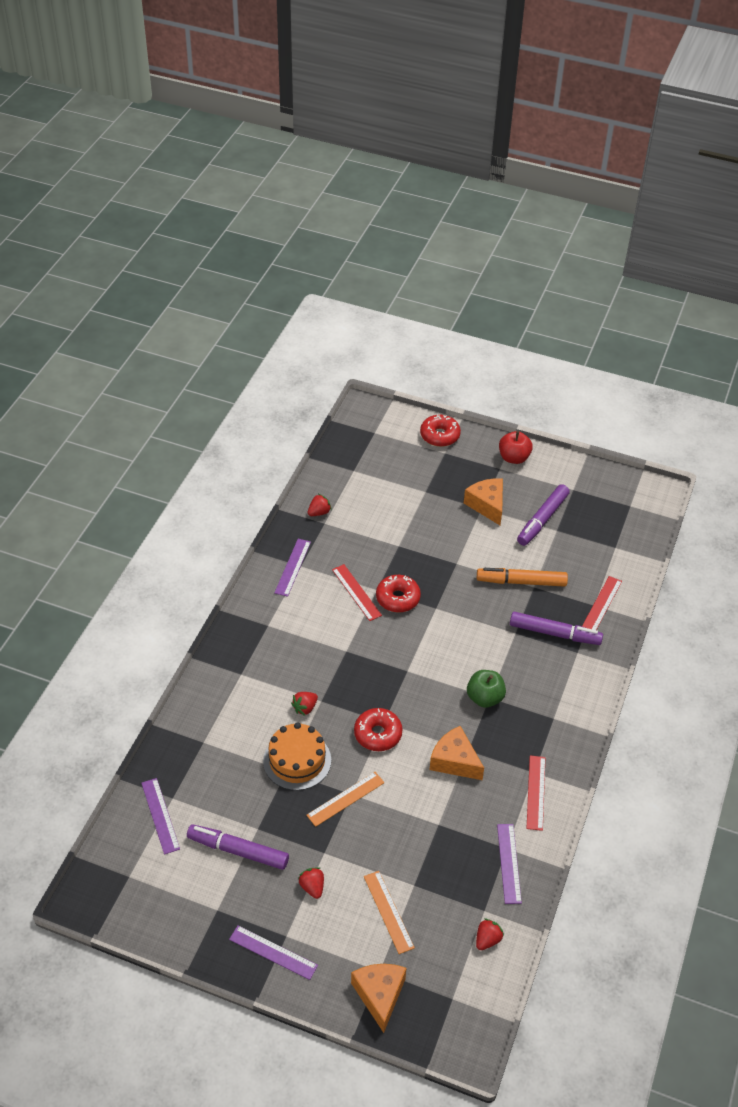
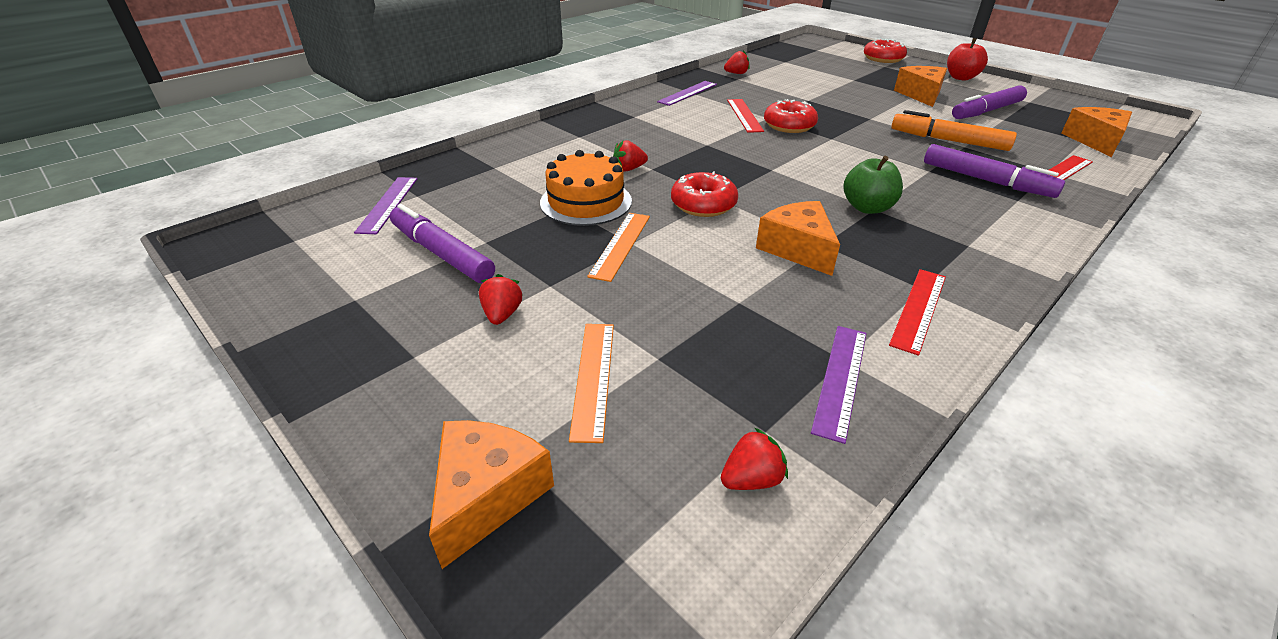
camera: 25 degrees right, 10 degrees down
(273, 952) = (375, 369): purple ruler -> none
(345, 799) = (620, 245): orange ruler -> orange ruler turned 60 degrees counterclockwise
(623, 546) = (1095, 141): none -> orange cheese

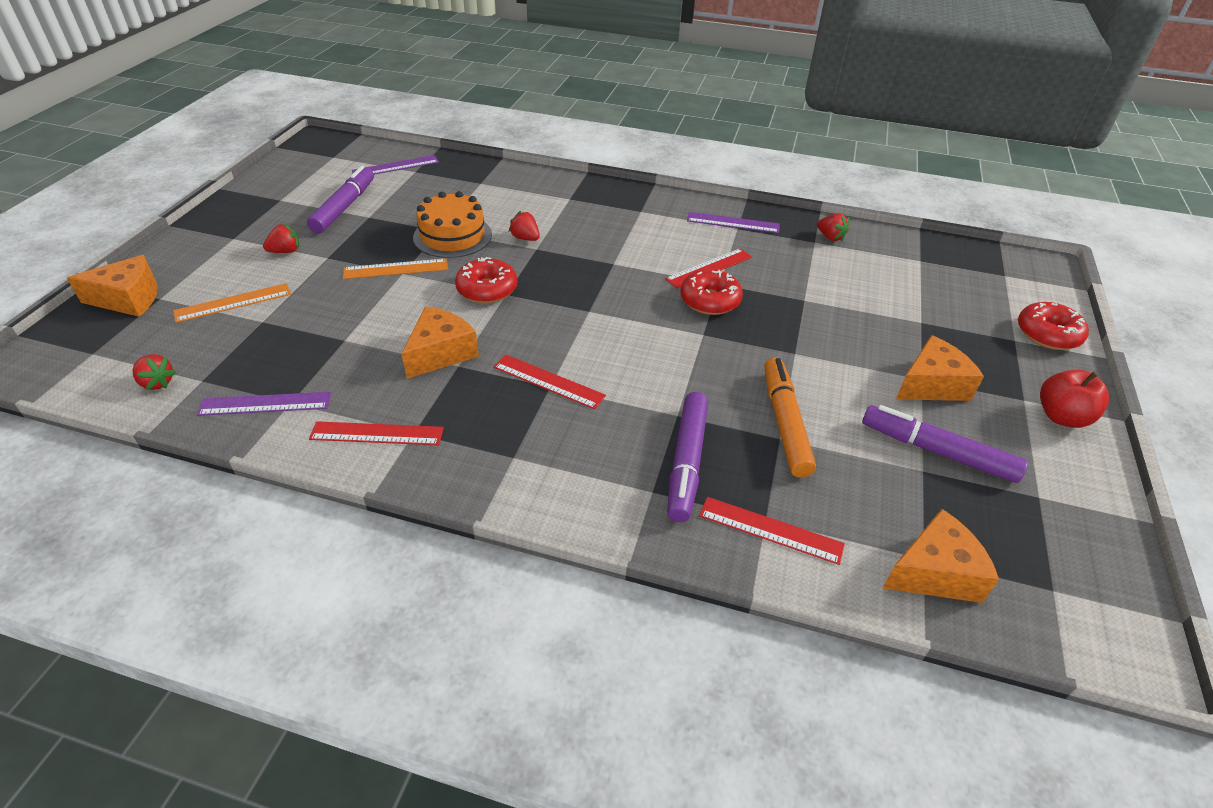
camera: 60 degrees right, 5 degrees up
(867, 208) = (548, 381): green apple -> red ruler

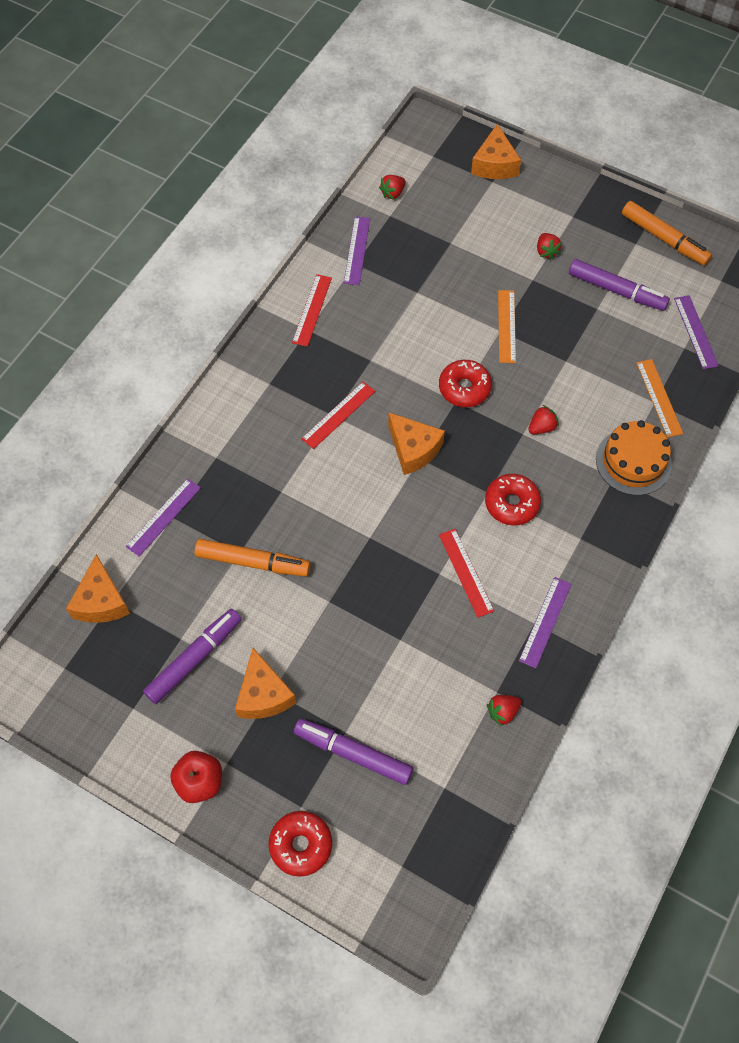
camera: 105 degrees right, 20 degrees up
(233, 303) = (478, 224): orange ruler -> orange ruler (659, 397)
(275, 185) = (664, 239): none -> orange marker
(441, 353) = (387, 350): orange cheese -> orange cheese (413, 449)
(452, 236) = (554, 370): orange cake -> orange cake (633, 461)
(686, 462) = (234, 484): purple marker -> purple marker (353, 753)
(710, 300) = (415, 557): red donut -> red donut (511, 503)
(770, 530) = (163, 517): red ruler -> purple ruler

